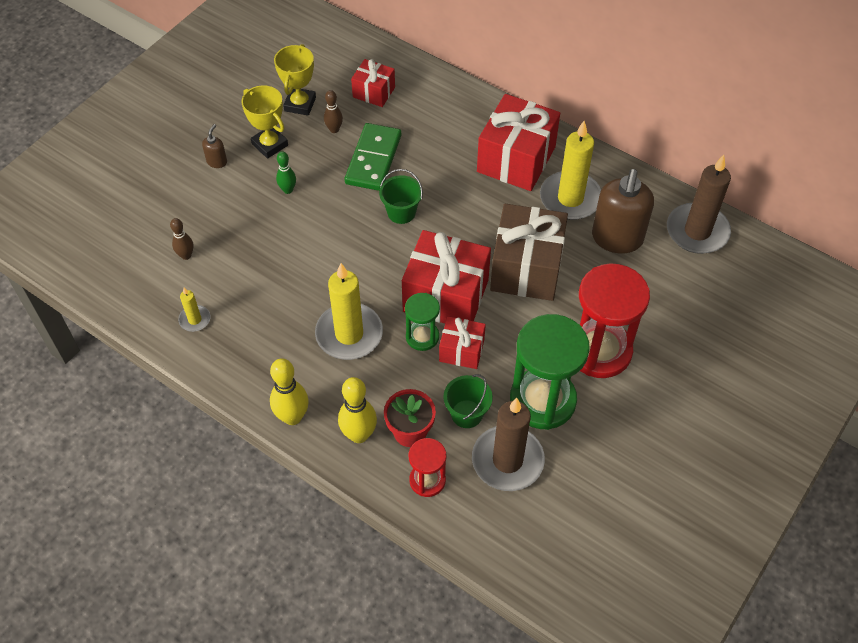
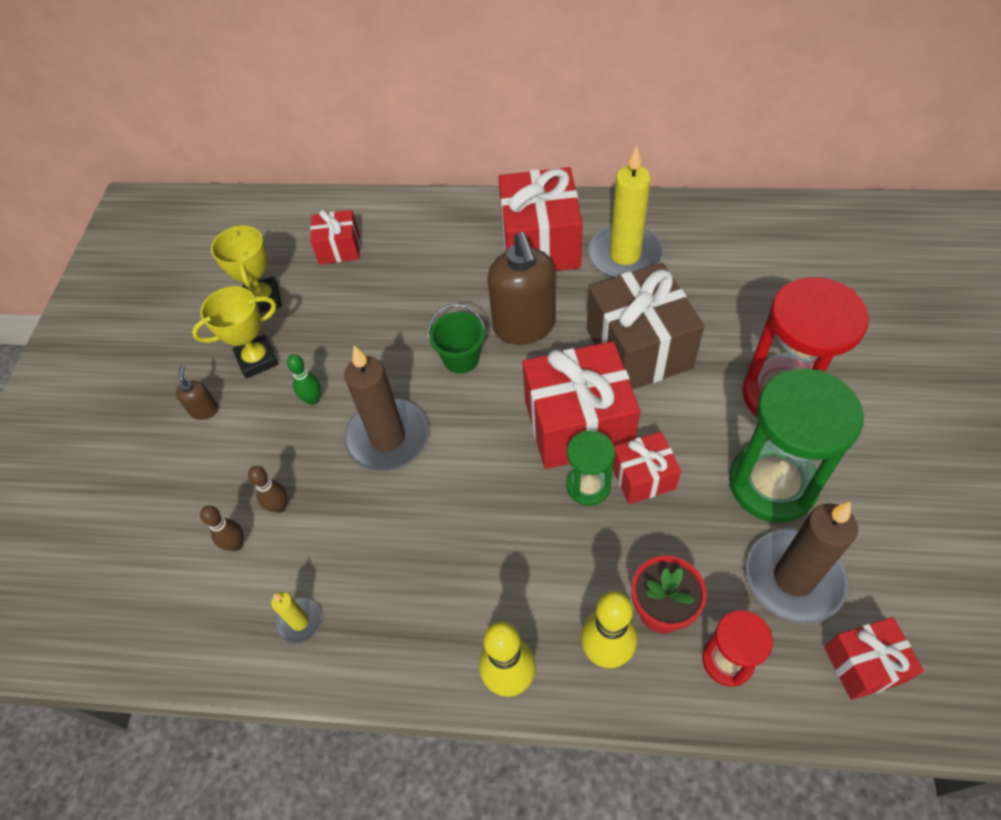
camera: 25 degrees left, 0 degrees up
(270, 144) = (257, 360): yellow trophy -> yellow trophy turned 45 degrees counterclockwise
(334, 129) = (322, 307): brown bowling pin -> brown bowling pin (279, 506)
(349, 334) = (503, 530): yellow candle -> none
(373, 159) = (389, 317): green domino -> none
(466, 414) = (706, 549): green bucket -> none
(508, 529) = (864, 664): none -> red gift
(617, 238) = (702, 272): brown soap dispenser -> brown soap dispenser (524, 326)
(697, 231) = (770, 226): brown candle -> brown candle (388, 438)

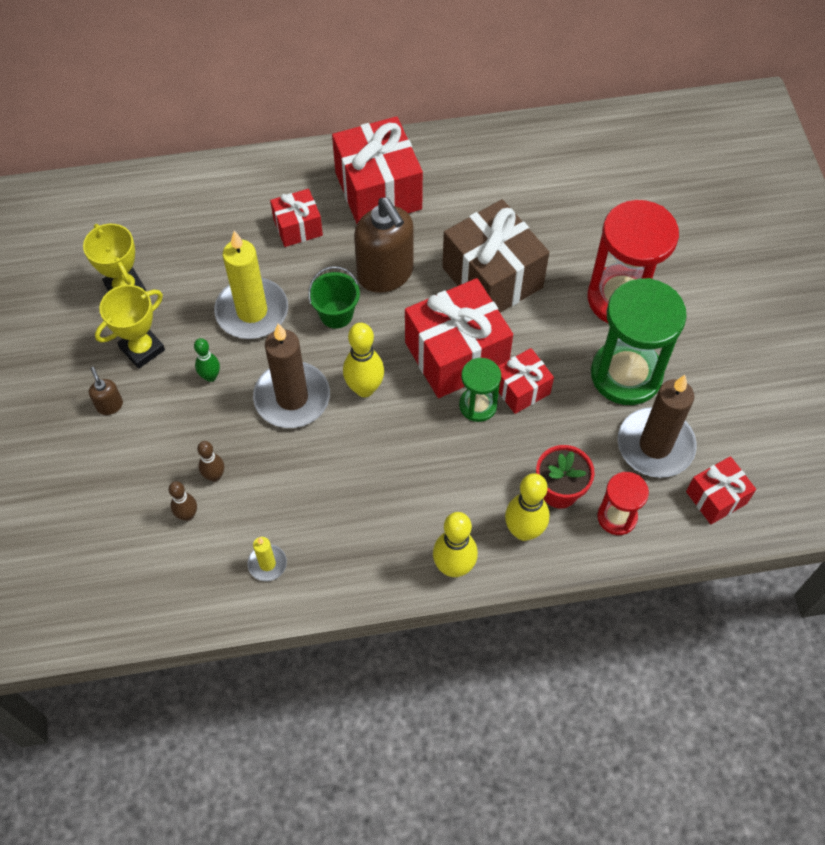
camera: 20 degrees left, 5 degrees up
(339, 248) = (183, 225): red gift -> red gift (298, 227)
(467, 443) = (364, 388): none -> yellow bowling pin
(625, 255) = (459, 190): yellow candle -> yellow candle (252, 311)

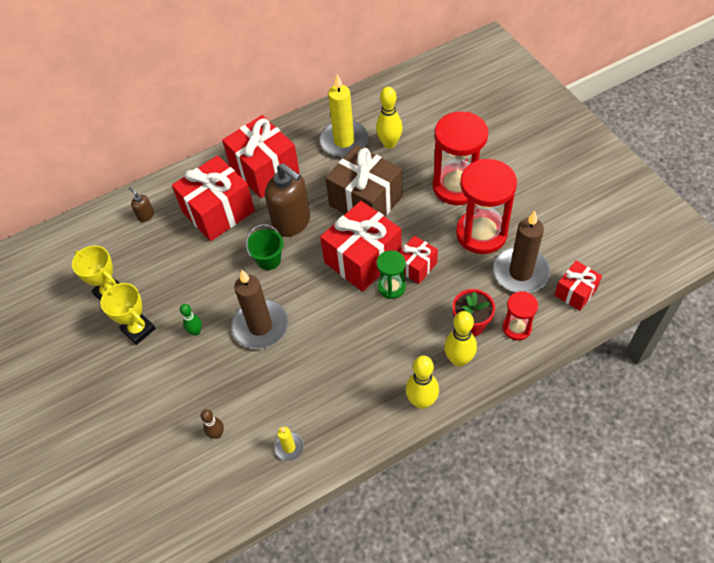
camera: 15 degrees left, 5 degrees down
(110, 405) = (129, 377): brown soap dispenser -> brown soap dispenser (146, 215)
(142, 349) = (138, 329): yellow trophy -> yellow trophy turned 75 degrees counterclockwise
(214, 476) = (226, 399): brown bowling pin -> none
(252, 311) = (208, 277): yellow candle -> yellow candle (344, 141)
(298, 227) = (218, 211): red gift -> red gift, size x1.87
(364, 388) = (309, 302): yellow bowling pin -> yellow bowling pin (389, 143)
(626, 374) = (481, 233): green hourglass -> red hourglass

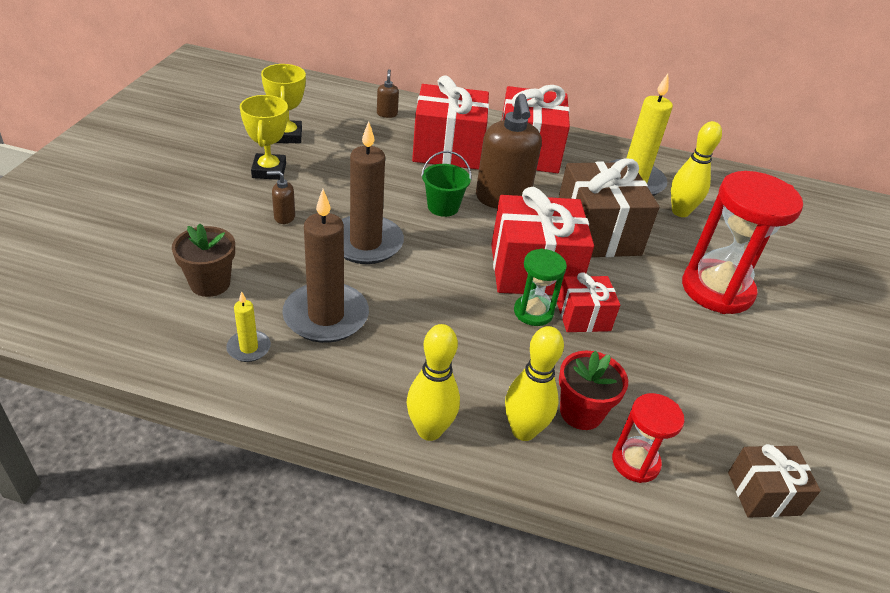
camera: 35 degrees right, 15 degrees down
(194, 353) = (284, 217): none -> brown soap dispenser
(196, 332) = (308, 205): green bowling pin -> none
(217, 434) = (210, 283): brown bowling pin -> brown flower pot
(481, 233) = (698, 346): red hourglass -> none
(520, 272) = (707, 416): brown candle -> brown candle (326, 316)
(575, 292) = (763, 493): red gift -> brown gift

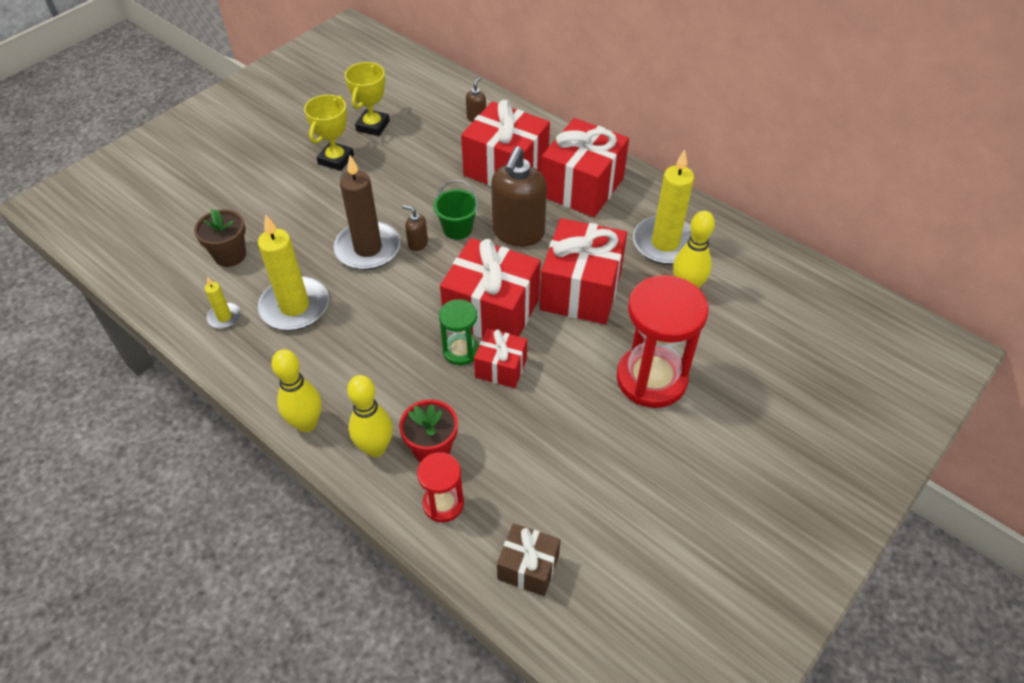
camera: 30 degrees right, 10 degrees up
(284, 217) = (320, 208): brown soap dispenser -> brown soap dispenser (417, 243)
(326, 316) = (295, 306): brown candle -> yellow candle
(597, 233) = (581, 290): brown gift -> red gift

